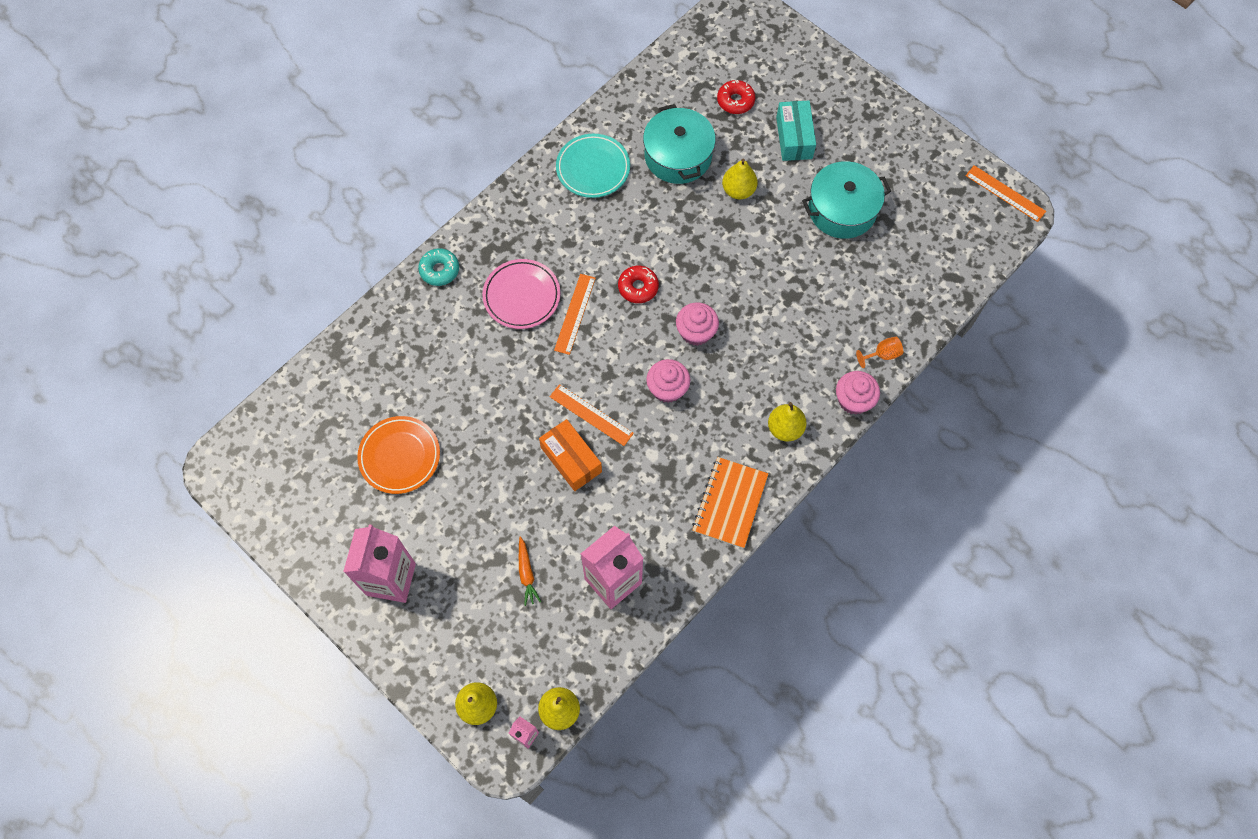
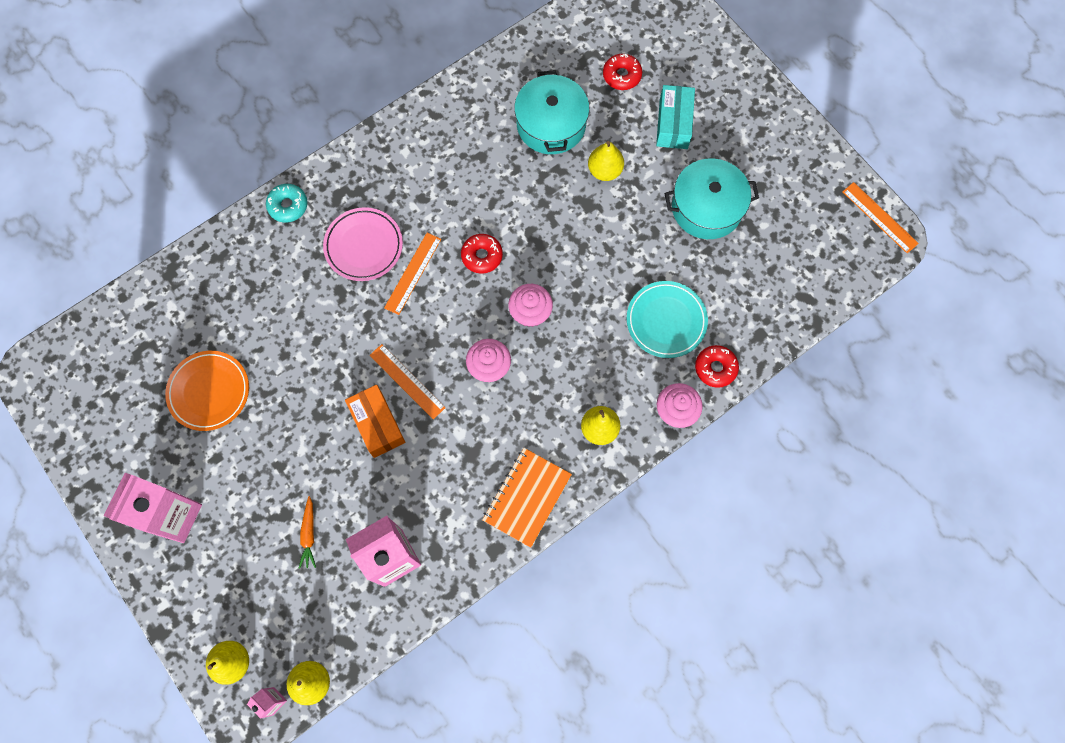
camera: 10 degrees right, 5 degrees up
(593, 168) = (462, 124): turquoise plate -> turquoise plate (666, 321)
(882, 355) = (715, 368): orange goblet -> red donut

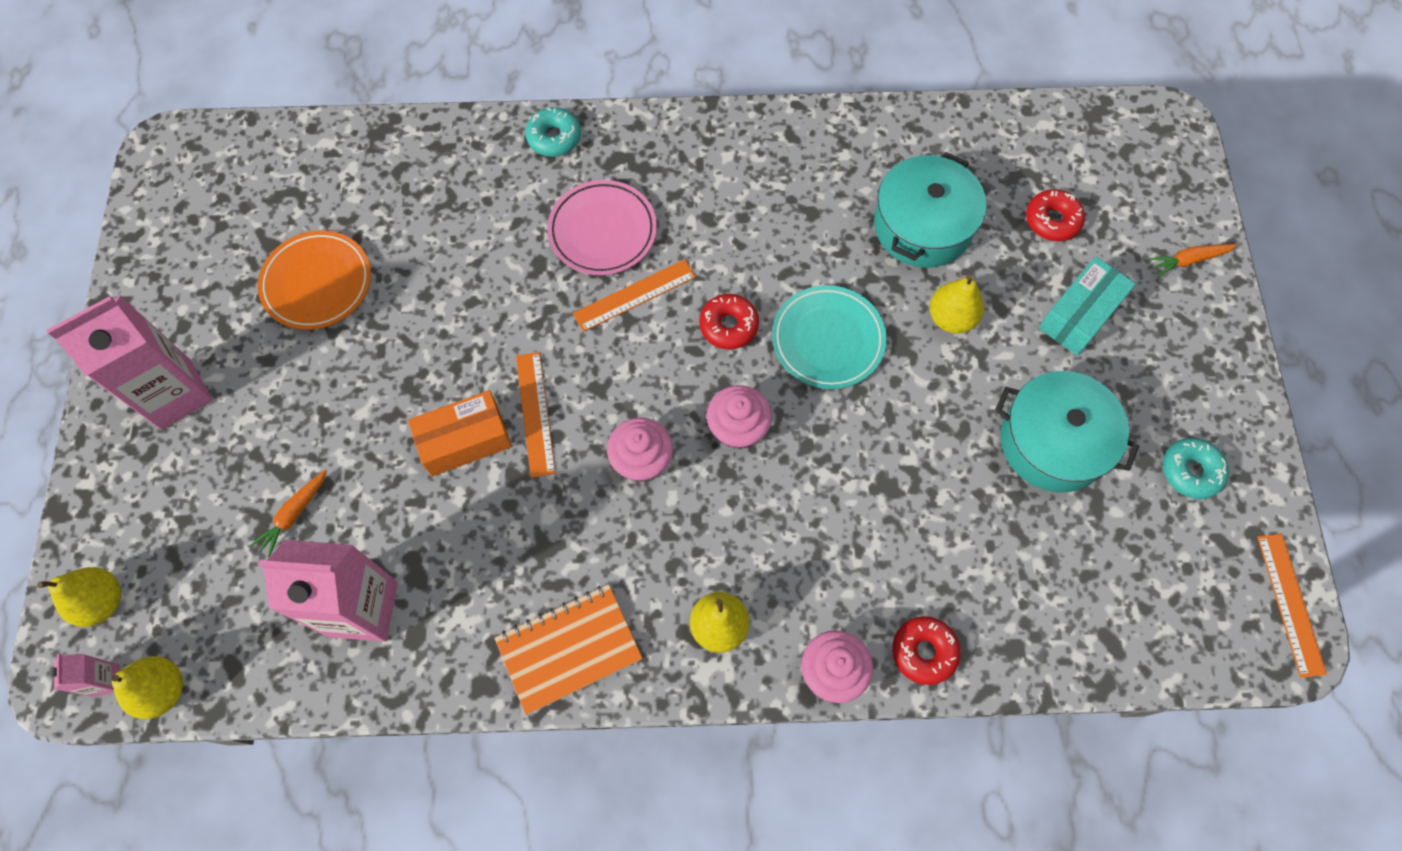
camera: 35 degrees right, 5 degrees down
(377, 424) = (465, 440): orange box -> orange box turned 60 degrees clockwise
(666, 321) = (900, 549): turquoise plate -> turquoise plate (828, 340)
(711, 54) = (1189, 260): none -> orange carrot
(787, 177) = (1190, 471): none -> turquoise donut

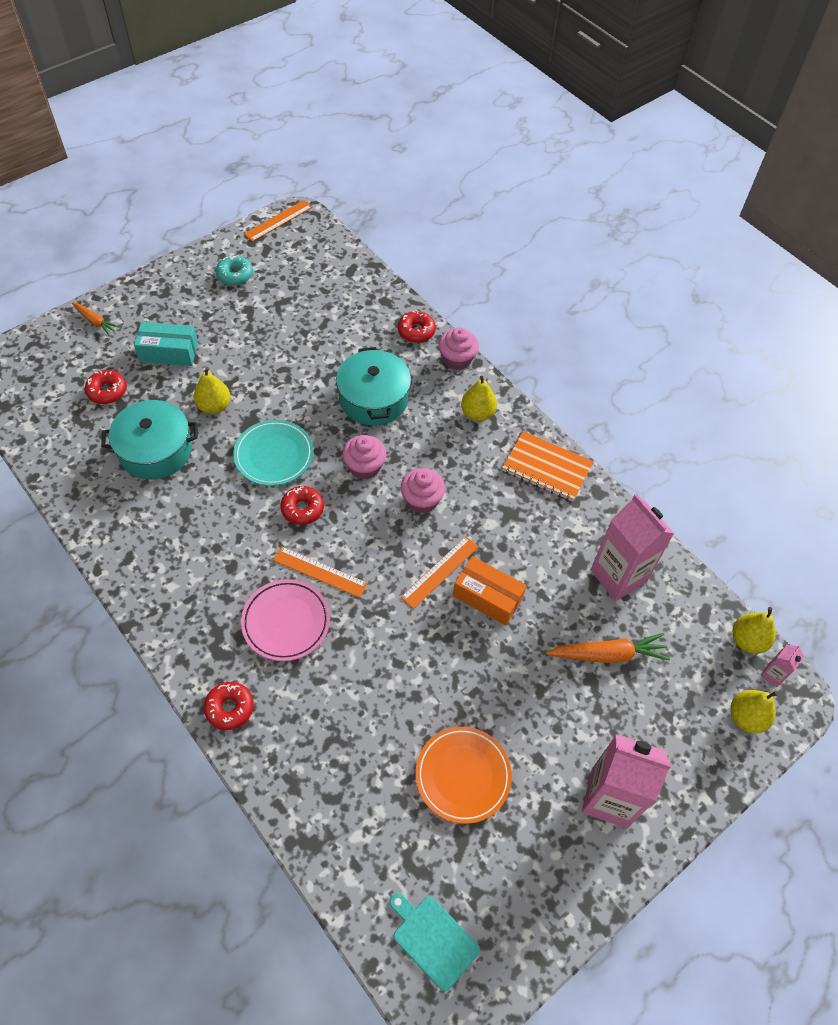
camera: 130 degrees left, 10 degrees down
(222, 172) = (433, 939): none -> turquoise cutting board
(294, 514) = (608, 654): orange carrot -> orange carrot, size x1.65
(554, 138) = (229, 708): turquoise donut -> red donut
(1053, 442) = (261, 331): turquoise pot -> turquoise pot (373, 398)

